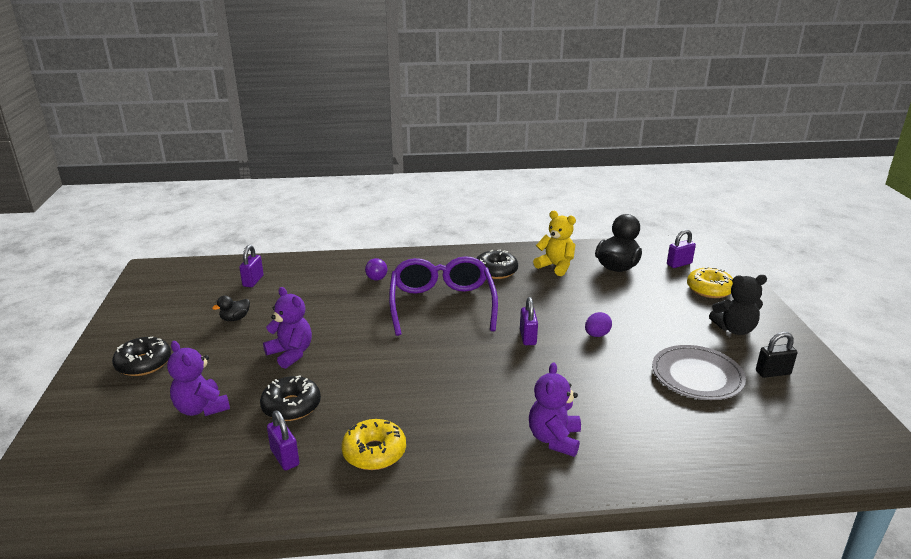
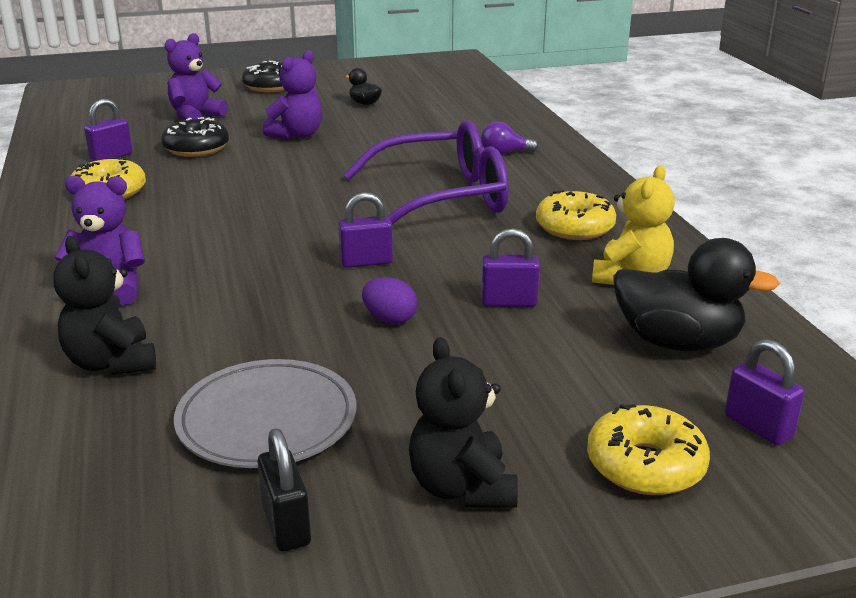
camera: 80 degrees right, 0 degrees up
(253, 281) = (453, 98): purple padlock -> purple padlock (509, 302)
(496, 271) = (574, 227): black donut -> yellow donut
(649, 431) = (112, 362): none -> black teddy bear

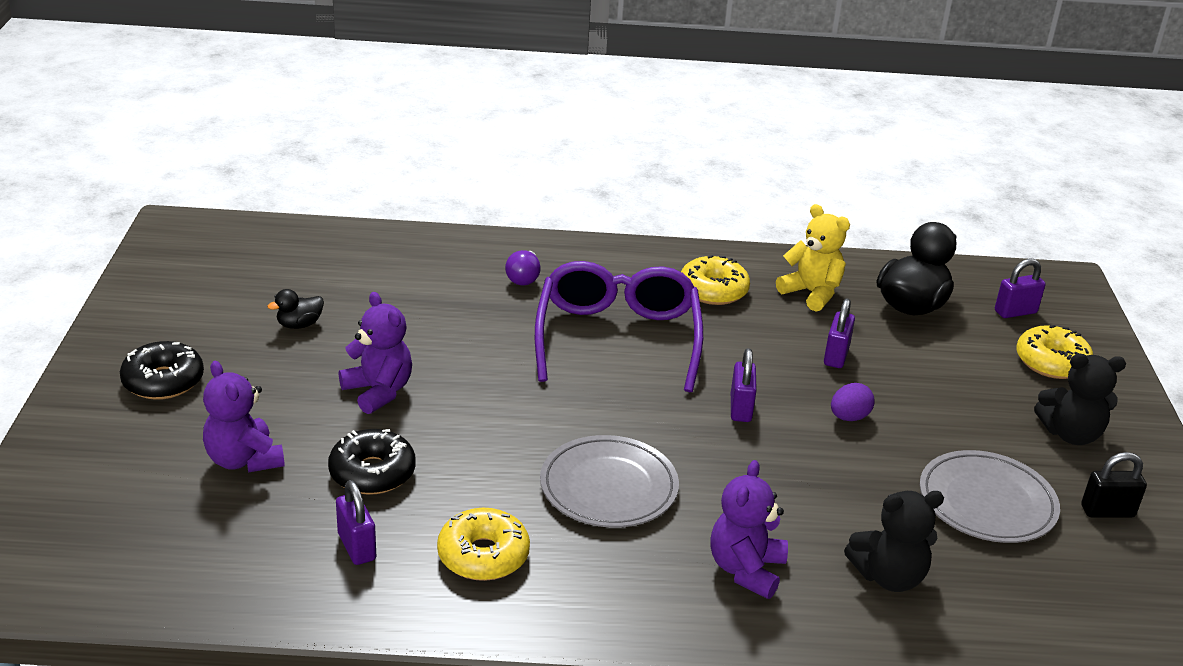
camera: 75 degrees left, 5 degrees up
(211, 221) = (608, 487): none -> grey plate

